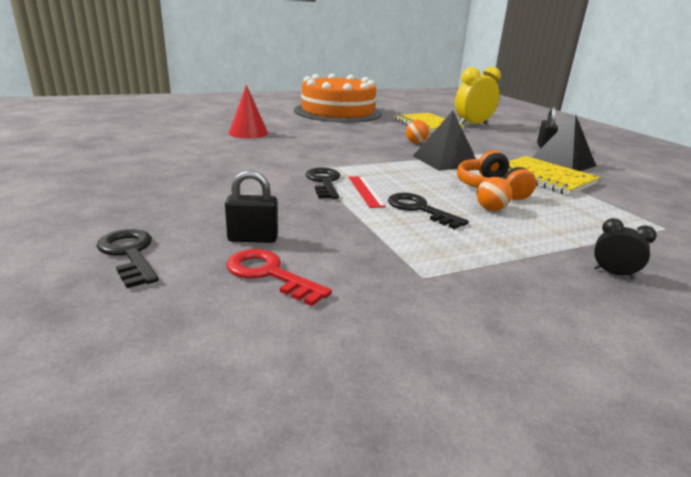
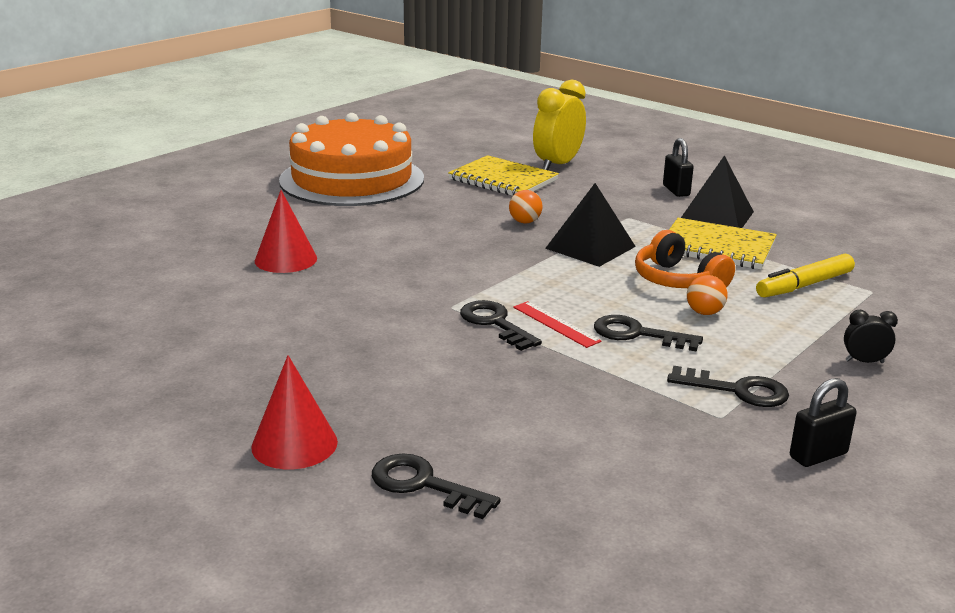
camera: 25 degrees left, 0 degrees up
(97, 209) = (294, 444): none -> red cone
(253, 238) = (519, 426): black padlock -> black padlock (818, 455)
(269, 274) = (588, 460): red key -> none
(461, 263) = (737, 390): none -> black key
(599, 212) = (804, 285): none -> yellow marker

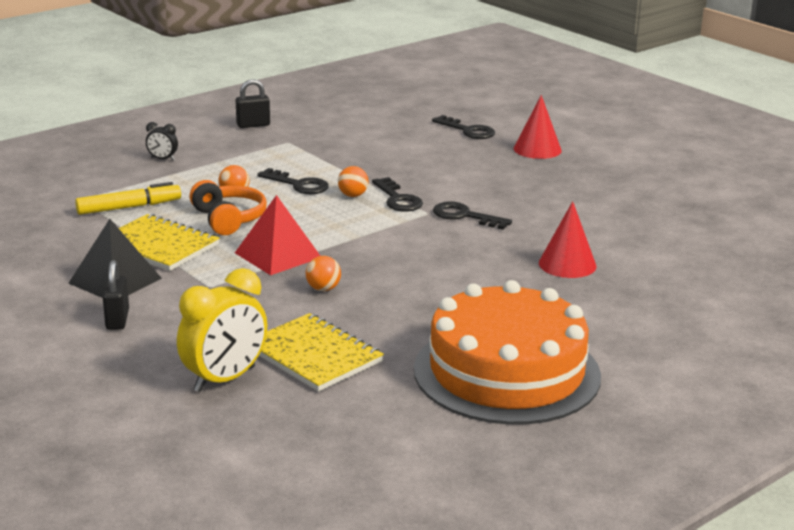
camera: 170 degrees left, 0 degrees up
(556, 324) = (353, 195): red ruler -> orange ball
(590, 247) = (277, 255): black pyramid -> red pyramid
(737, 390) = (264, 152): black key -> black key (465, 216)

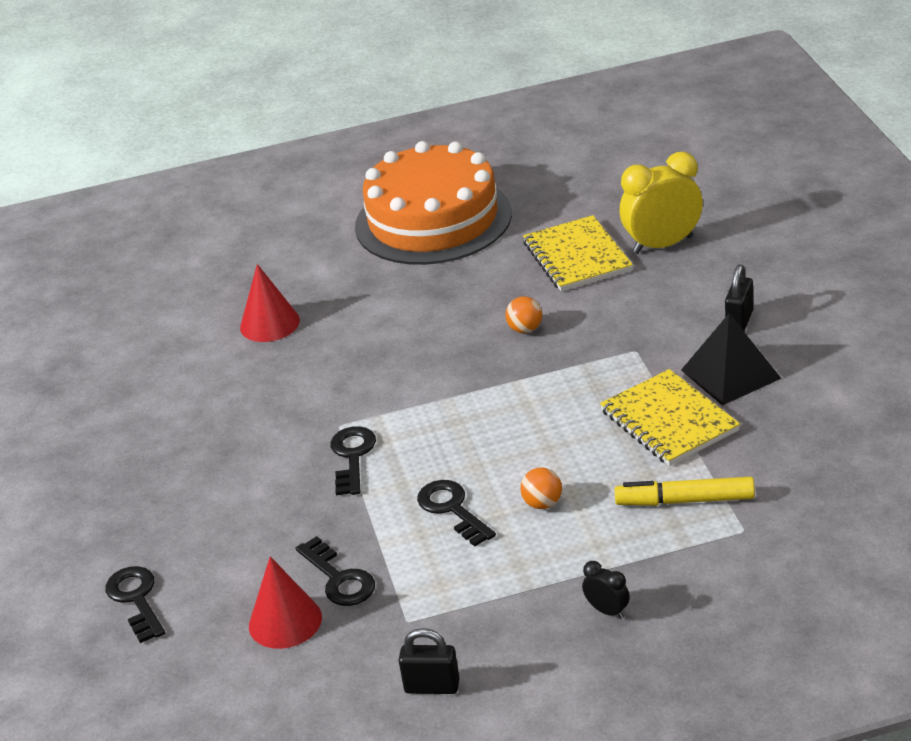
camera: 150 degrees left, 10 degrees up
(228, 219) = (571, 454): orange headphones -> none
(277, 255) = (545, 384): red pyramid -> none
(353, 195) = (399, 474): orange ball -> none
(465, 216) = (303, 412): black key -> black key (339, 578)
(537, 149) = (94, 531): red cone -> red cone (285, 621)

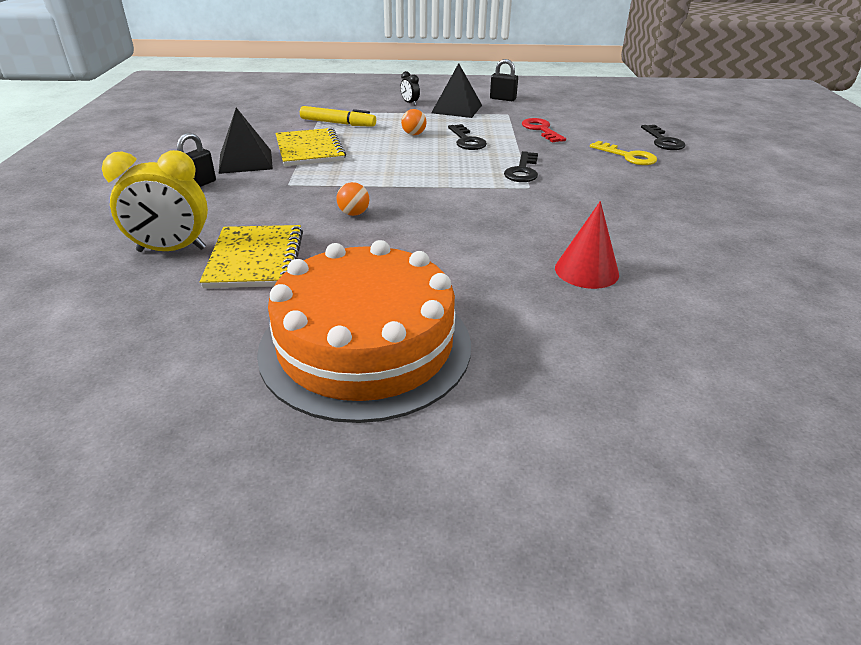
camera: 170 degrees left, 0 degrees up
(202, 535) = (628, 156): none -> yellow key
(285, 621) = (573, 123): red cone -> none
(339, 578) = (541, 130): black key -> red key
(508, 614) = (456, 109): none -> black pyramid

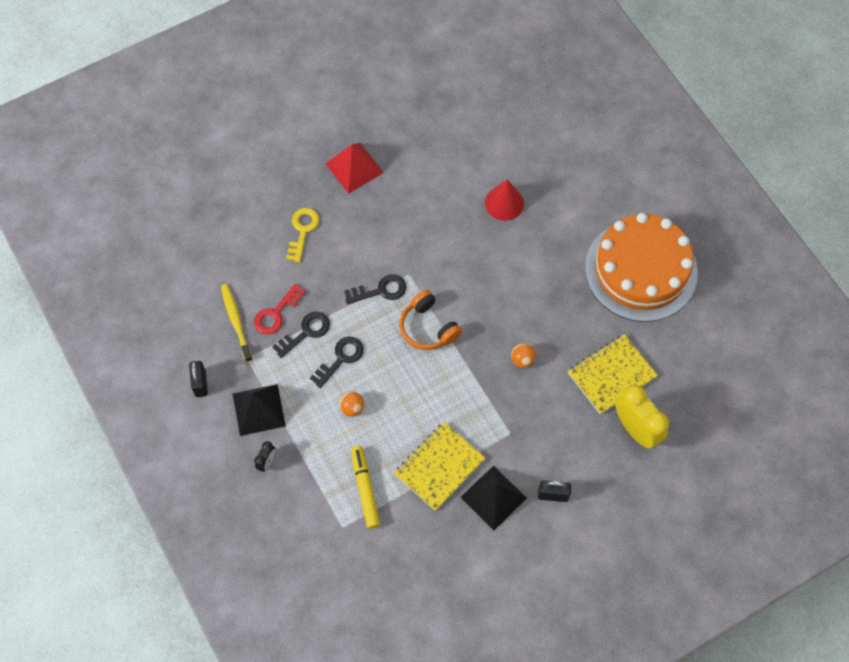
camera: 120 degrees left, 30 degrees up
(454, 180) = (428, 327): none -> orange headphones
(547, 117) = (236, 322): none -> yellow toothbrush
(663, 141) = (248, 215): black key -> black key (306, 332)
(702, 196) = (354, 168): none -> red pyramid

